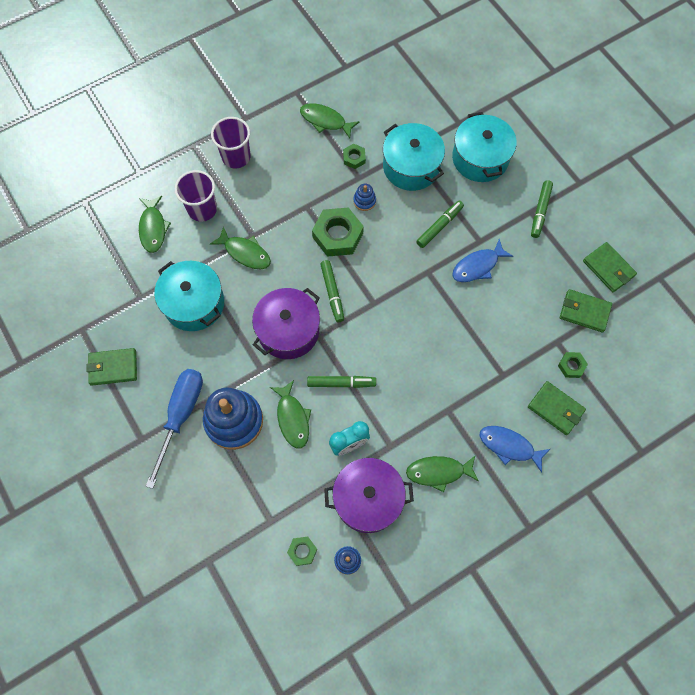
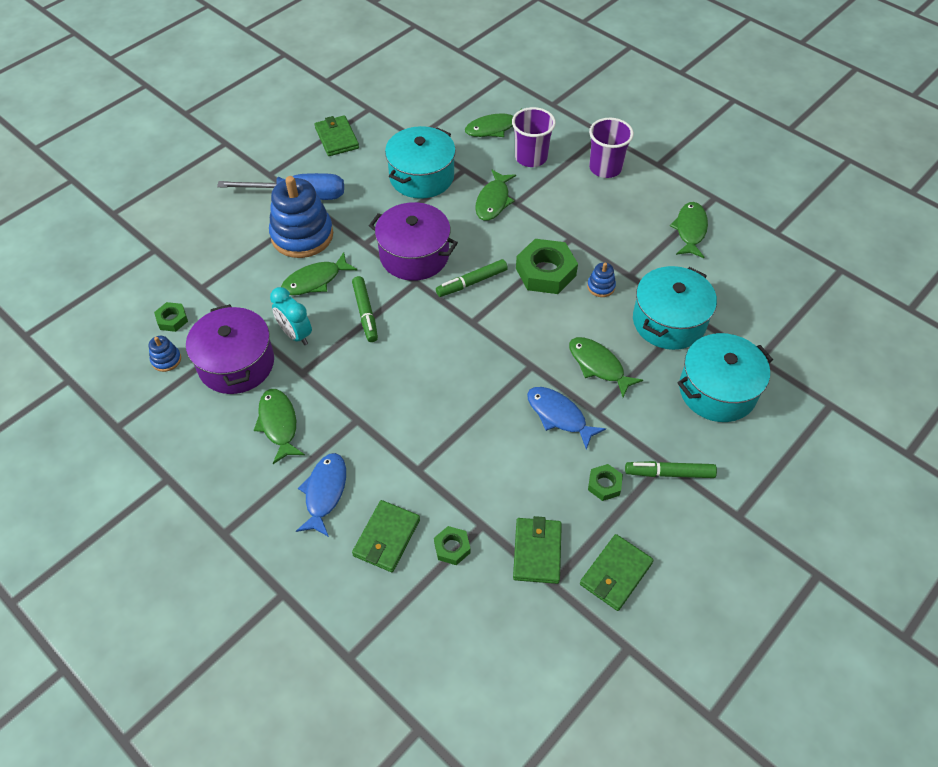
camera: 75 degrees right, 15 degrees down
(354, 158) = (653, 265): green nut -> green nut (604, 484)
(439, 226) = (598, 365): green marker -> green fish

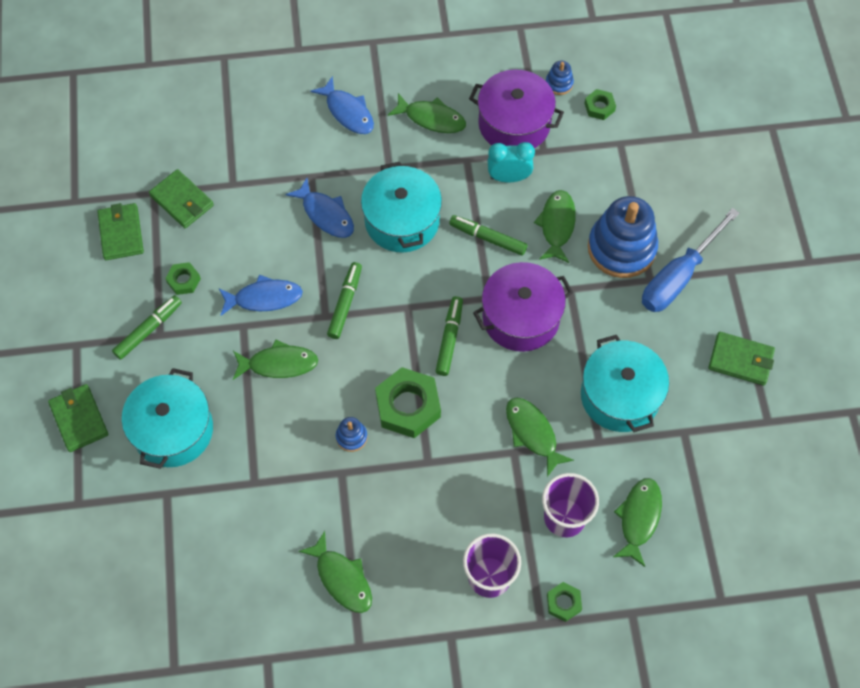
camera: 130 degrees right, 10 degrees up
(386, 538) = (279, 125): green wallet -> green wallet (79, 419)
(444, 431) = (326, 214): none -> blue fish
(452, 547) = (235, 156): green nut -> green nut (563, 603)
(508, 361) = (345, 303): none -> green marker
(669, 321) = (266, 457): turquoise pot -> turquoise pot (402, 221)

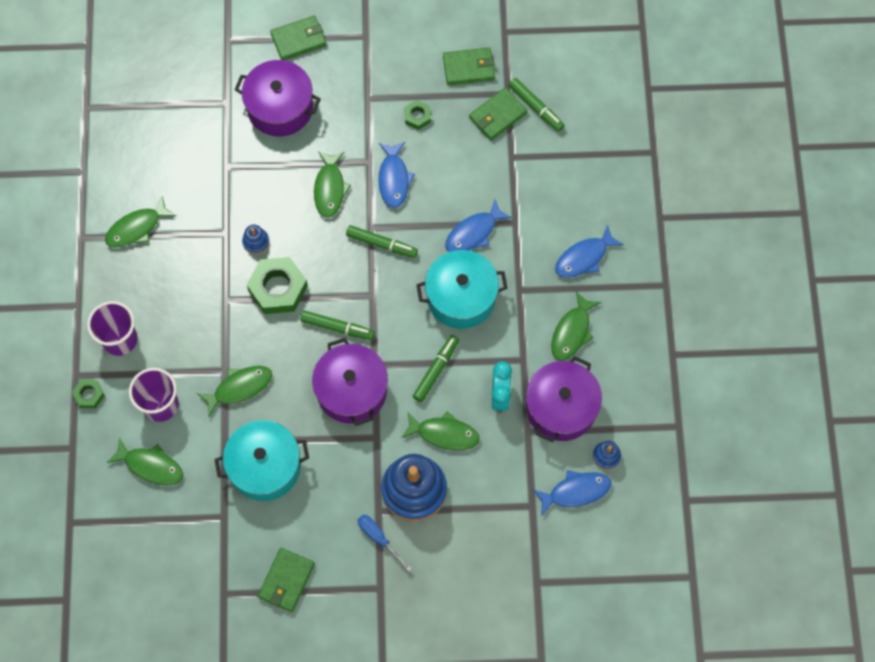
camera: 95 degrees right, 5 degrees up
(148, 330) = (373, 89): green marker -> green marker (536, 107)
(173, 430) = (280, 107): turquoise pot -> purple pot
(599, 107) = (575, 491): green nut -> blue fish
(678, 277) = (378, 538): blue screwdriver -> blue screwdriver, size x0.53

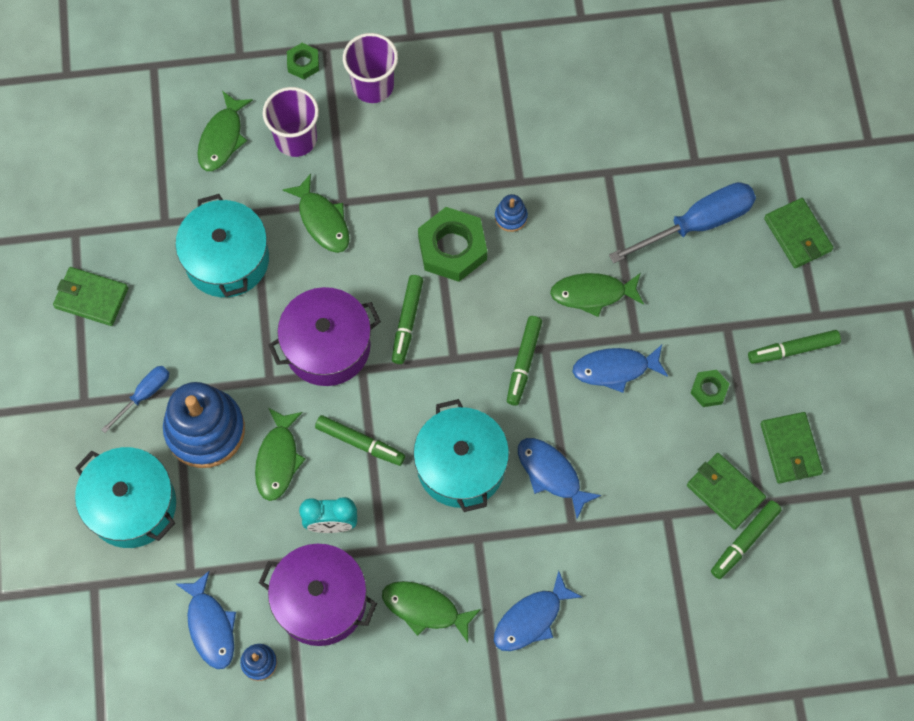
camera: 85 degrees right, 0 degrees up
(137, 228) = (515, 84): green fish -> none
(280, 107) = (697, 224): purple pot -> blue screwdriver
(391, 56) = (793, 350): none -> green marker
(472, 550) = (132, 505): none -> turquoise pot
(584, 257) = (531, 618): blue fish -> blue fish turned 90 degrees counterclockwise

